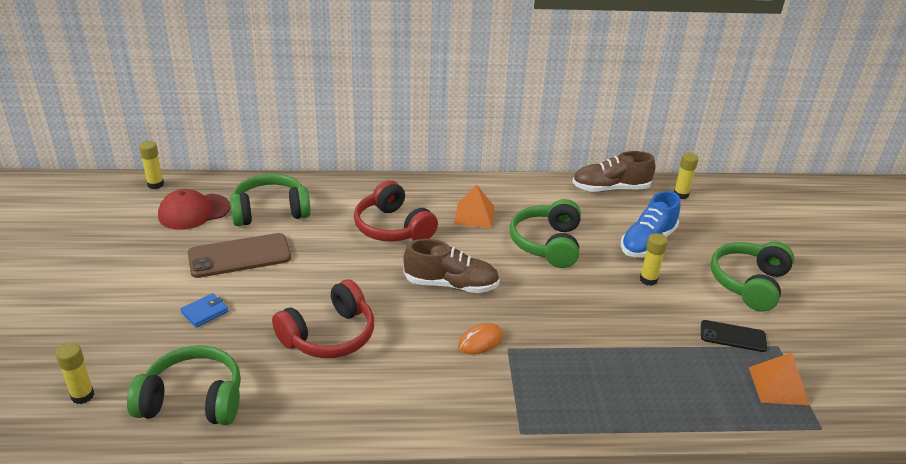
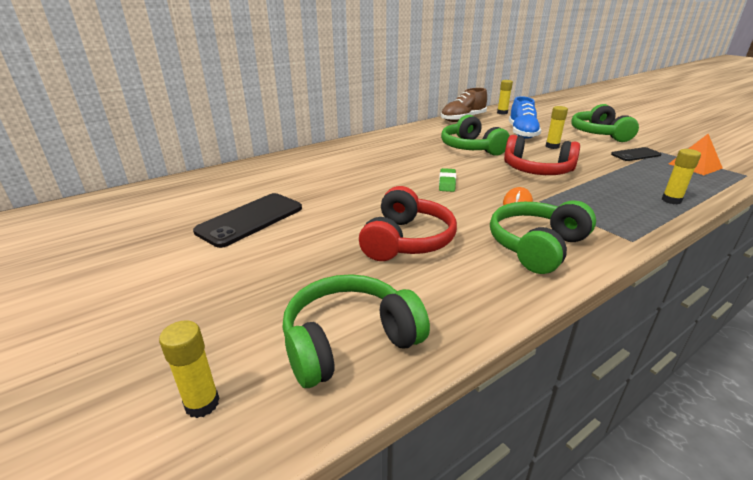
camera: 30 degrees left, 5 degrees down
(155, 184) = (99, 201): yellow glue stick -> yellow glue stick (671, 200)
(194, 212) = (165, 206): red cap -> none
(205, 312) = (267, 267): blue wallet -> none
(239, 256) = (250, 219): brown phone -> black phone
(270, 211) = (242, 186): green headphones -> green headphones (537, 246)
(393, 227) = (358, 168): red headphones -> red headphones (537, 170)
(451, 284) = (447, 183): brown shoe -> green eraser
(474, 215) = (404, 148): orange pyramid -> none

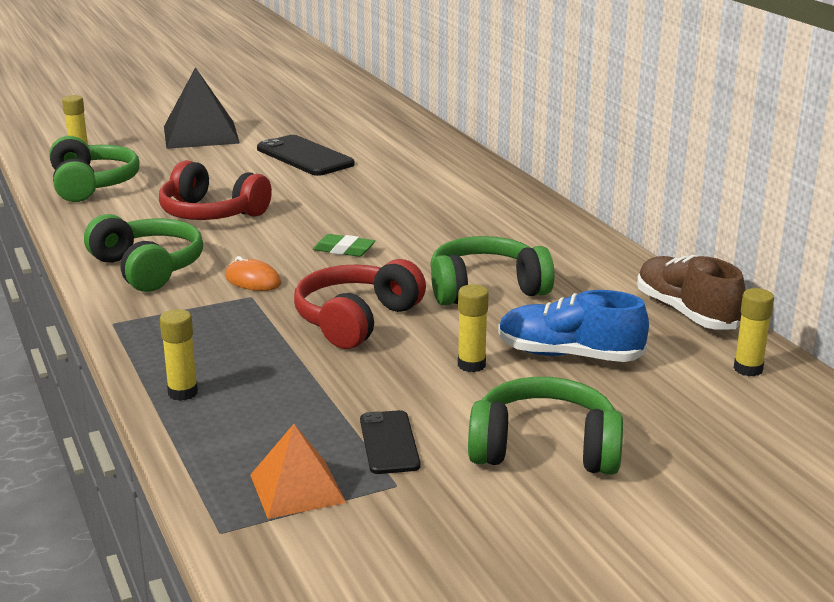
camera: 100 degrees right, 5 degrees down
(151, 296) = (200, 134): none -> black pyramid

